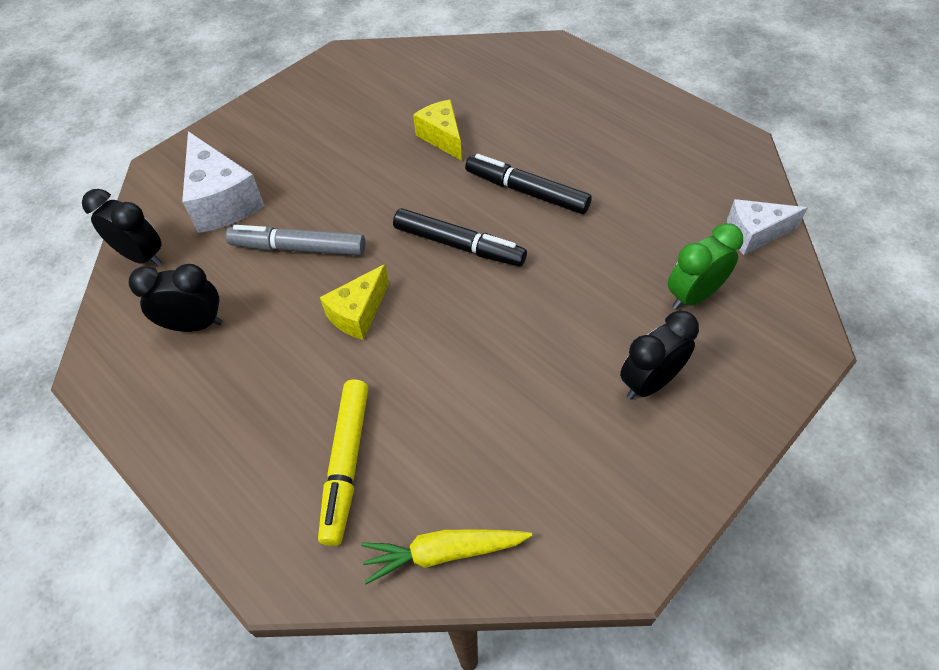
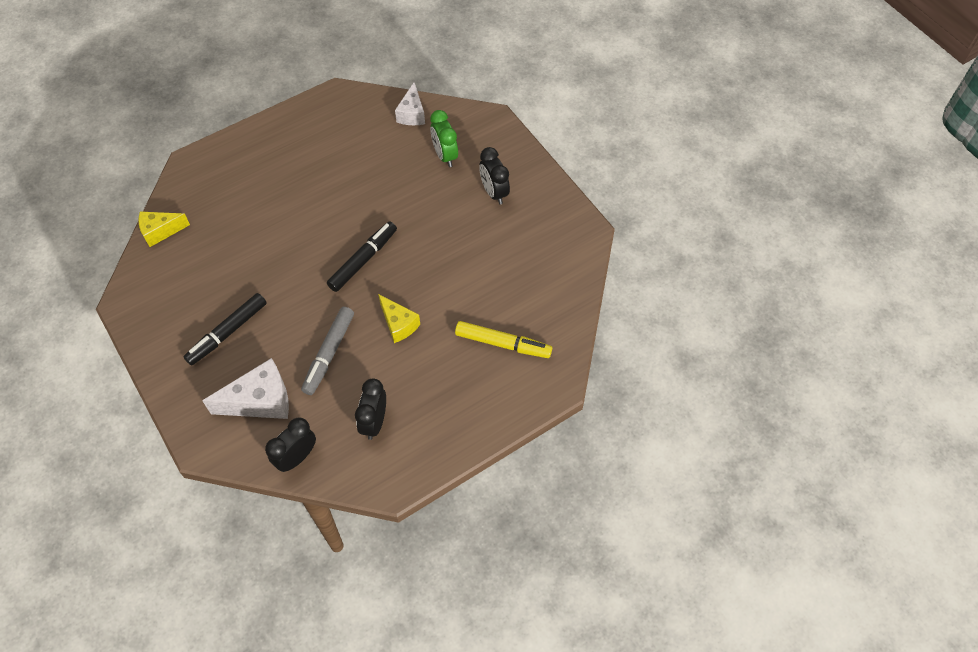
camera: 80 degrees left, 5 degrees up
(442, 137) = (257, 251): yellow cheese -> yellow cheese (160, 231)
(444, 553) = (565, 305): yellow carrot -> none
(526, 191) = (331, 214): black marker -> black marker (227, 333)

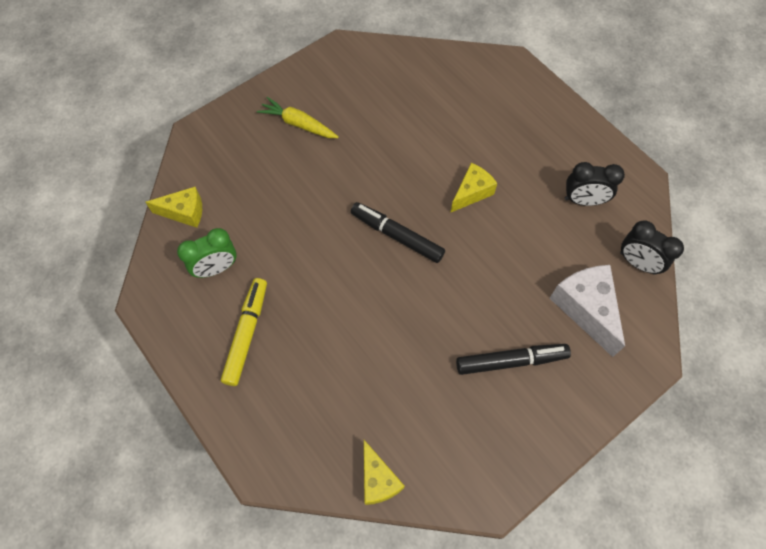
camera: 95 degrees left, 5 degrees up
(227, 333) = (511, 361): black marker -> black marker turned 45 degrees counterclockwise
(329, 354) = (517, 252): grey marker -> none
(412, 114) = (184, 212): white cheese -> yellow cheese
(445, 155) = (248, 173): green clock -> green clock (216, 268)
(494, 192) = (298, 124): black clock -> yellow carrot
(503, 343) = (478, 105): yellow marker -> yellow marker (246, 333)

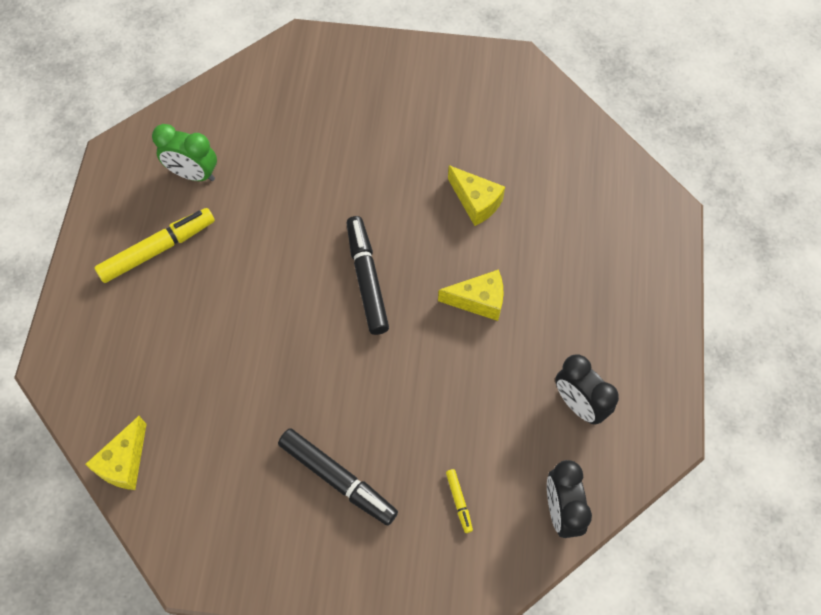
camera: 45 degrees right, 0 degrees up
(184, 212) = (220, 105): yellow cheese -> yellow cheese (476, 202)
(298, 124) = (395, 105): yellow carrot -> none
(585, 309) = (459, 501): white cheese -> yellow marker

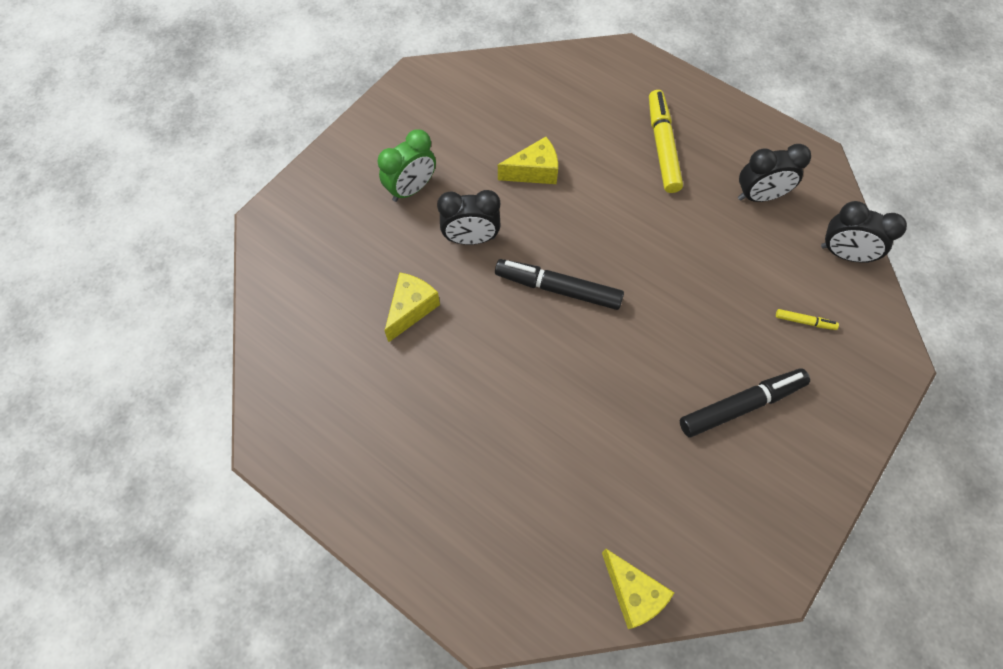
camera: 60 degrees left, 0 degrees up
(158, 249) = (412, 455): yellow marker -> yellow marker (662, 146)
(193, 174) = (348, 382): green clock -> green clock (411, 189)
(375, 189) = (471, 238): none -> black clock
(478, 301) = (629, 216): yellow cheese -> yellow cheese (411, 309)

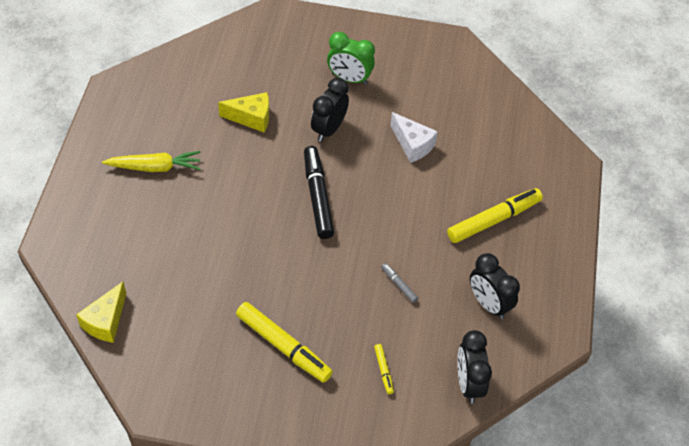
camera: 60 degrees right, 10 degrees down
(427, 446) = (155, 167): none -> yellow carrot
(471, 238) = (329, 129): black clock -> black clock turned 60 degrees clockwise
(534, 171) = (412, 145): yellow cheese -> white cheese
(706, 262) = (399, 285): none -> grey marker
(741, 405) = (283, 346): black marker -> yellow marker

